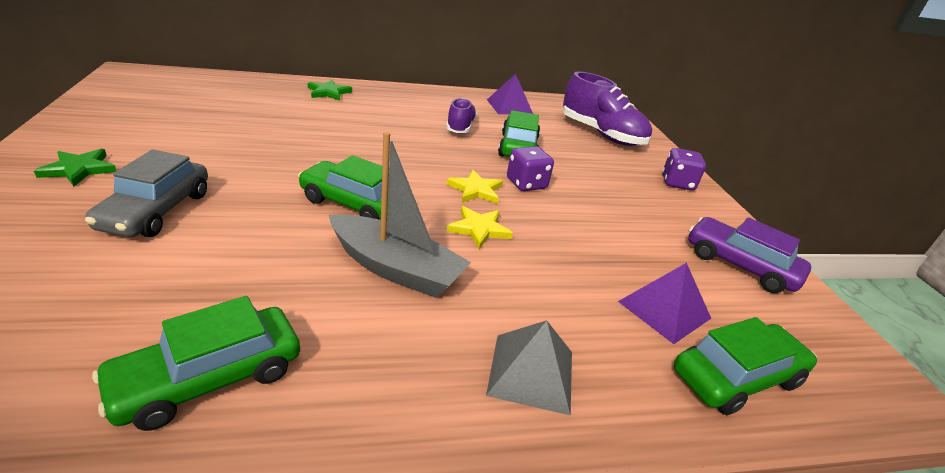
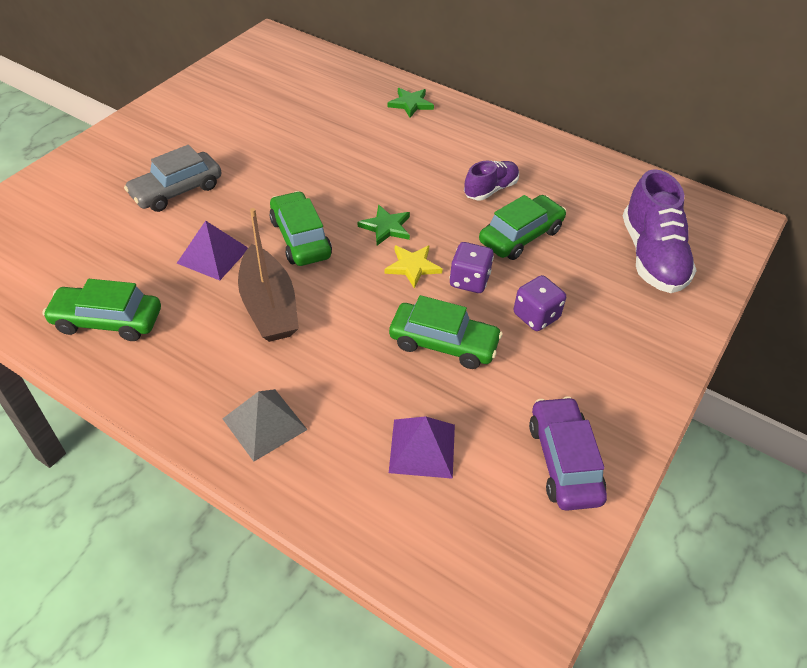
camera: 45 degrees right, 15 degrees up
(79, 169) = (164, 136): green star -> green star (386, 227)
(395, 268) = (269, 306): grey boat -> brown boat
(479, 229) = (367, 304): yellow star -> none
(509, 107) = (586, 179): purple pyramid -> purple pyramid (213, 255)
(677, 183) = (648, 354): purple dice -> purple dice (536, 316)
(736, 377) = (399, 523): green car -> green car (443, 343)

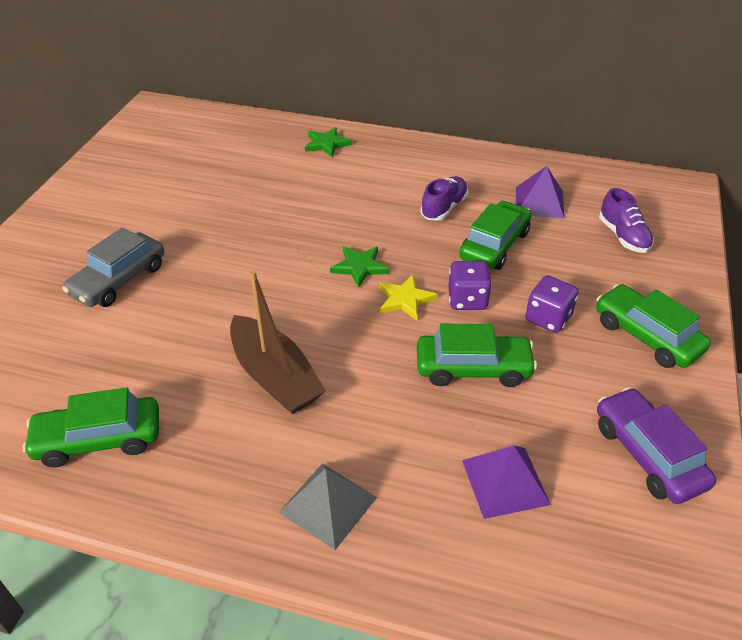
camera: 15 degrees left, 5 degrees down
(213, 255) = (189, 338): purple pyramid -> purple pyramid (539, 202)
(300, 238) = (276, 298): green car -> green car (646, 336)
(652, 256) = (623, 236): purple shoe -> purple shoe, size x0.58

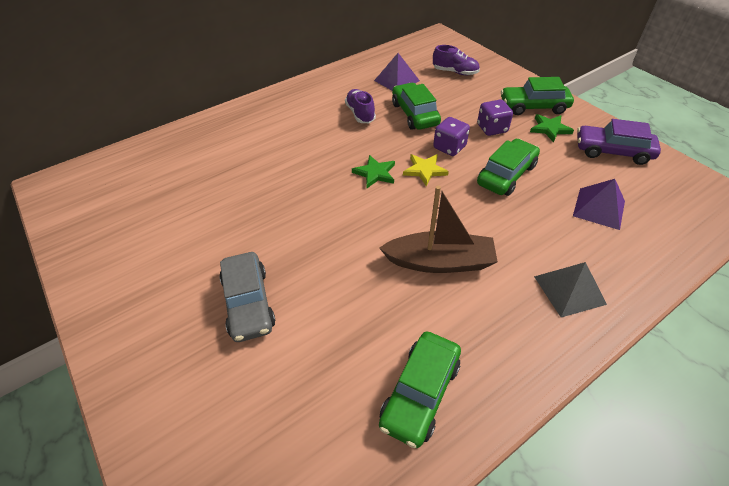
camera: 50 degrees left, 5 degrees up
(326, 144) = (232, 124): green star -> green star (549, 129)

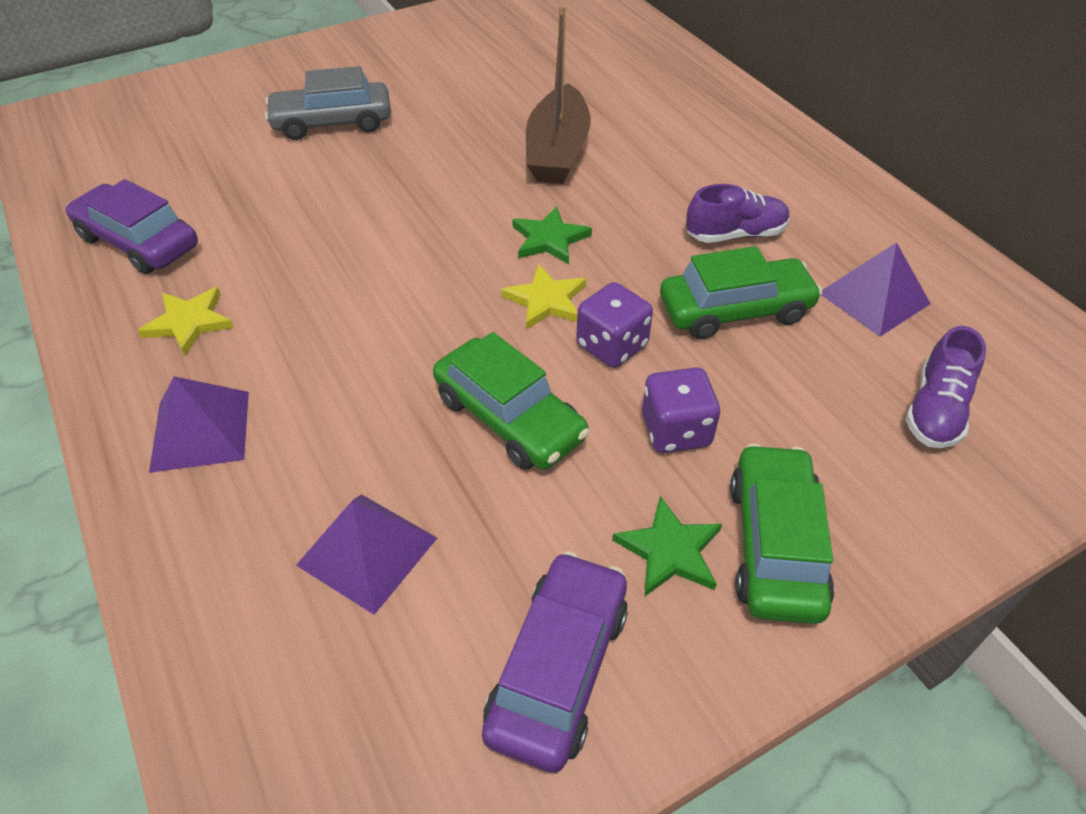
camera: 95 degrees right, 0 degrees up
(420, 393) = (139, 242): green car -> purple car
(439, 262) = (325, 287): brown boat -> brown boat (557, 151)
(492, 325) = (189, 322): none -> yellow star
(569, 290) = (200, 430): grey pyramid -> purple pyramid

